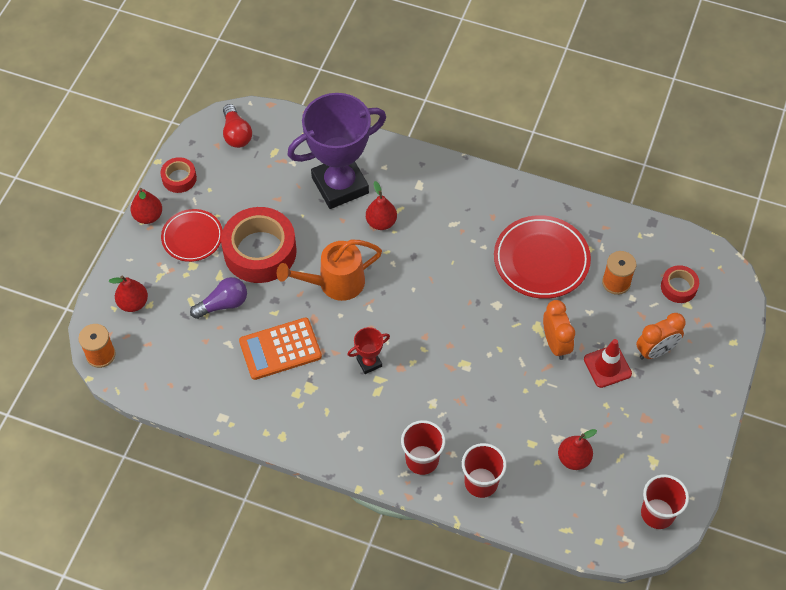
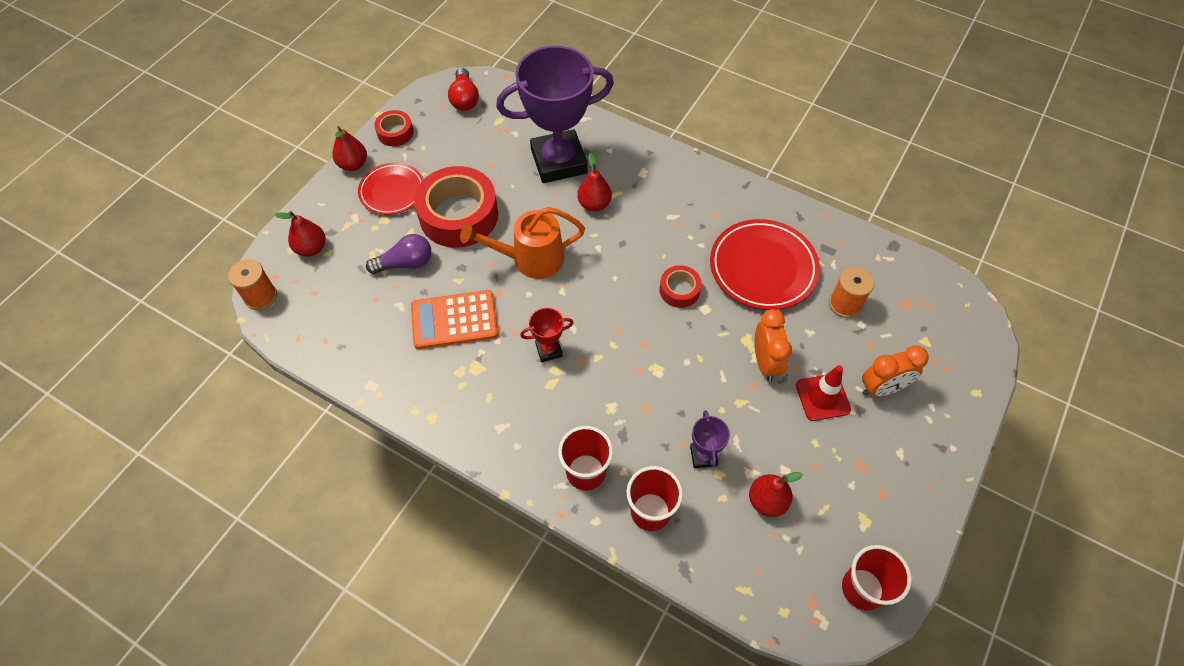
camera: 10 degrees right, 0 degrees up
(516, 431) = (703, 456): none -> purple trophy
(678, 287) = (917, 320): red tape -> red tape (679, 290)

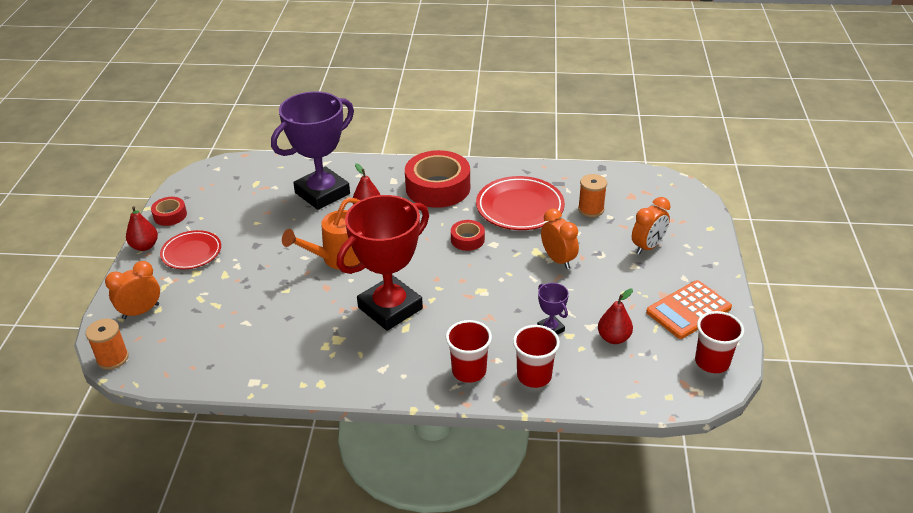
camera: 25 degrees left, 20 degrees down
(311, 248) = (141, 311): red pear -> orange clock
(405, 263) = (233, 294): purple light bulb -> none
(454, 320) = (299, 316): orange calculator -> orange calculator (688, 310)
(459, 215) = (260, 250): red tape -> red tape (438, 188)
(464, 99) = (218, 178): red light bulb -> none
(549, 350) = (390, 308): red trophy -> red trophy, size x2.41
(822, 397) = (611, 266): red traffic cone -> none

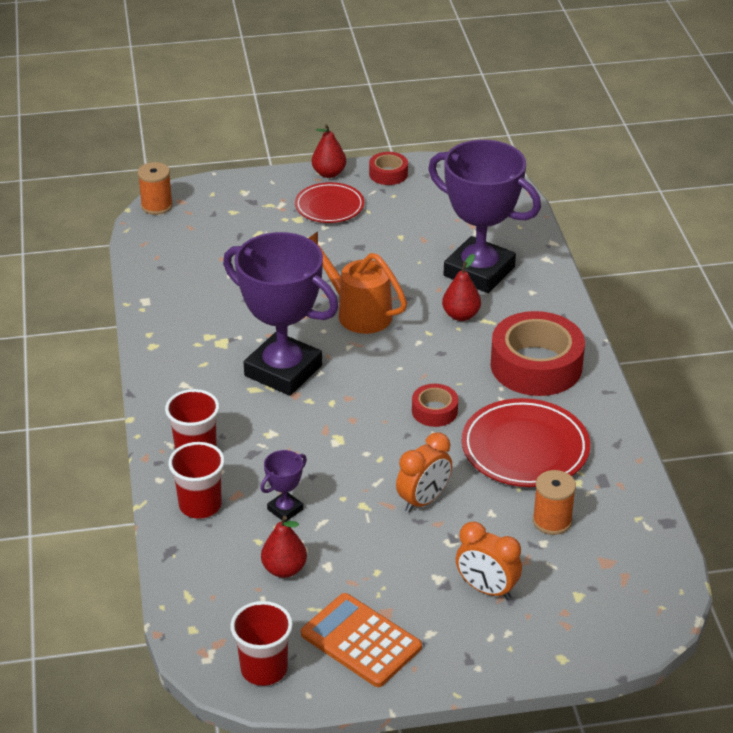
camera: 75 degrees right, 0 degrees up
(141, 311) = (227, 202): orange clock -> none
(390, 308) = (283, 370): red trophy -> purple trophy

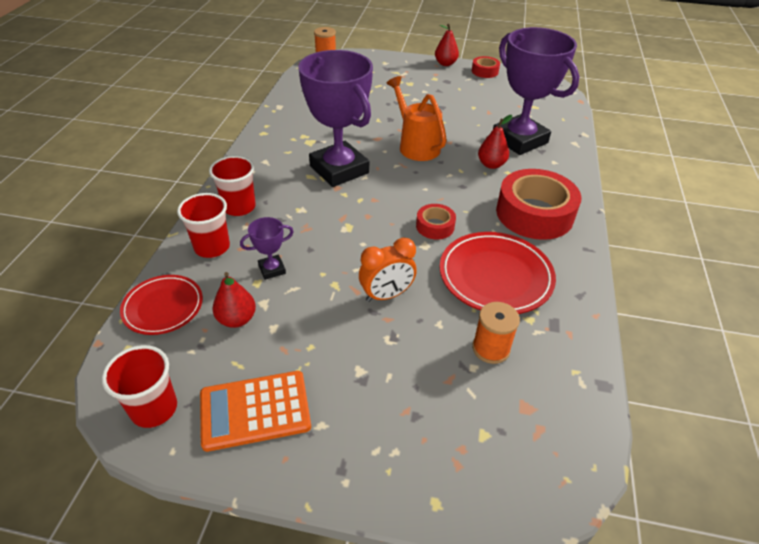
camera: 20 degrees right, 5 degrees up
(329, 206) = (434, 81): red plate -> red plate (163, 307)
(361, 641) = (255, 410): orange calculator -> orange calculator turned 75 degrees counterclockwise
(486, 589) = (398, 397): orange clock -> none

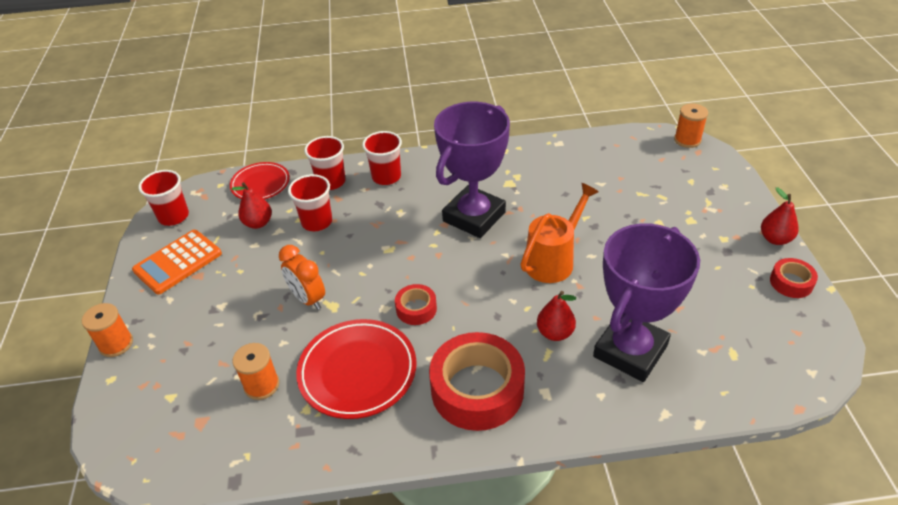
camera: 75 degrees right, 0 degrees up
(255, 410) = (178, 262): orange calculator -> orange calculator turned 105 degrees counterclockwise
(272, 269) = (317, 222): purple trophy -> red cup
(375, 495) = (116, 344): none -> orange spool

